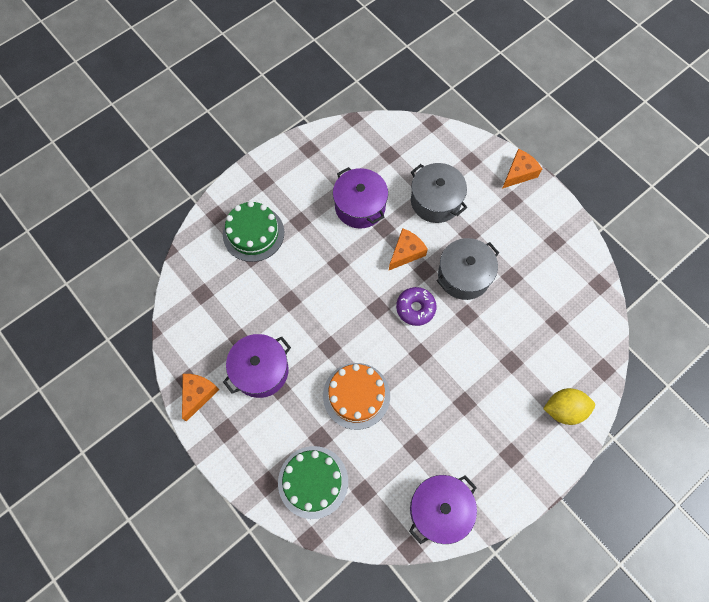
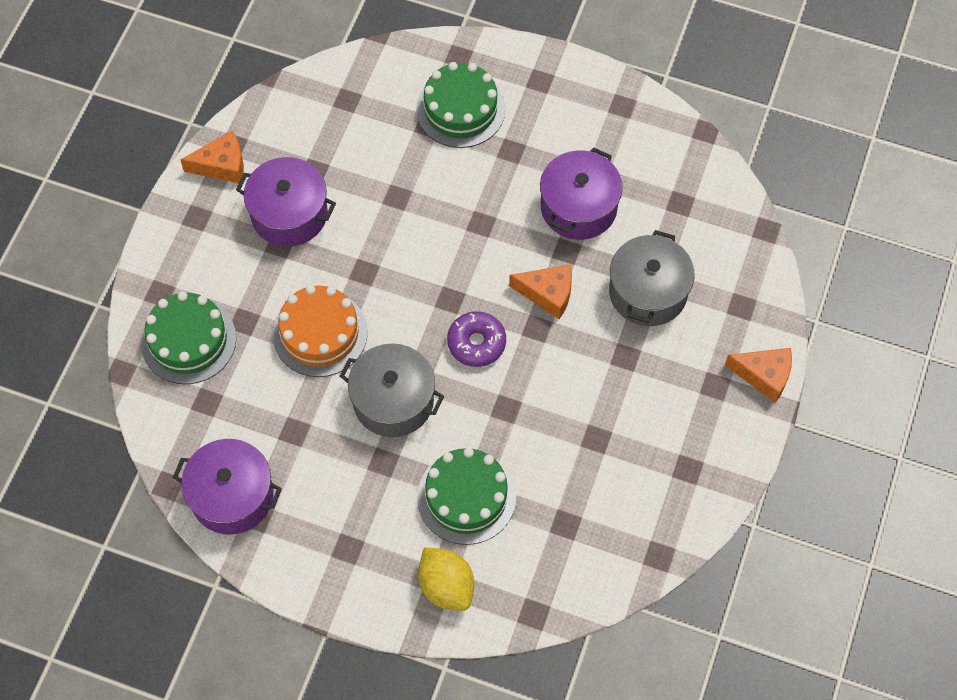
camera: 60 degrees right, 5 degrees down
(464, 275) = (560, 378): grey pot -> grey pot (393, 401)
(512, 367) = (466, 497): none -> green cake

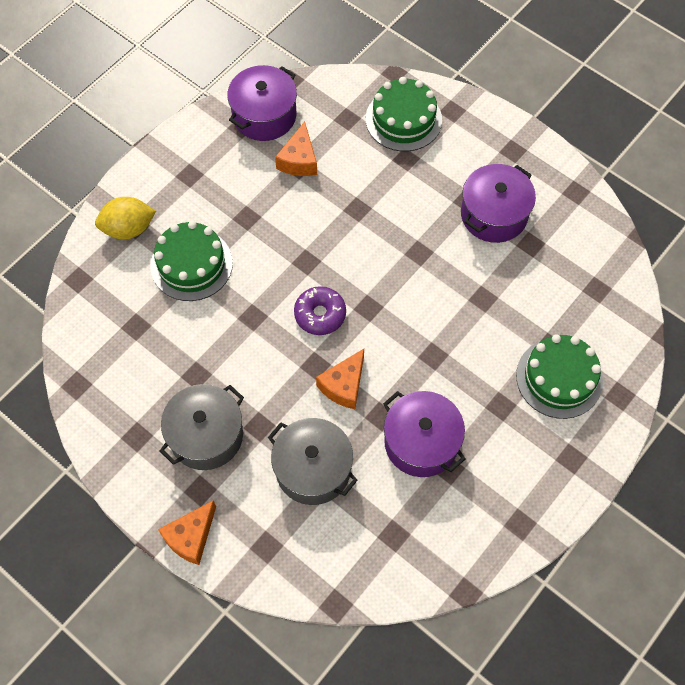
camera: 110 degrees right, 0 degrees up
(222, 165) = (557, 180): orange cheese -> orange cheese (299, 160)
(320, 333) = (374, 206): orange cake -> none
(393, 401) = (294, 239): grey pot -> grey pot (206, 435)

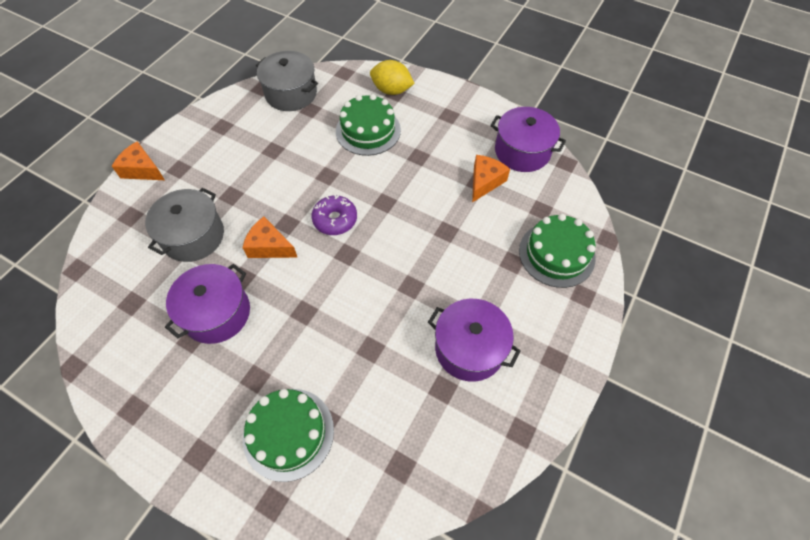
camera: 80 degrees right, 5 degrees down
(128, 229) = (391, 90): yellow lemon -> yellow lemon turned 45 degrees counterclockwise
(206, 435) = (222, 164): grey pot -> grey pot (291, 93)
(299, 160) = (485, 182): orange cheese -> orange cheese turned 120 degrees clockwise

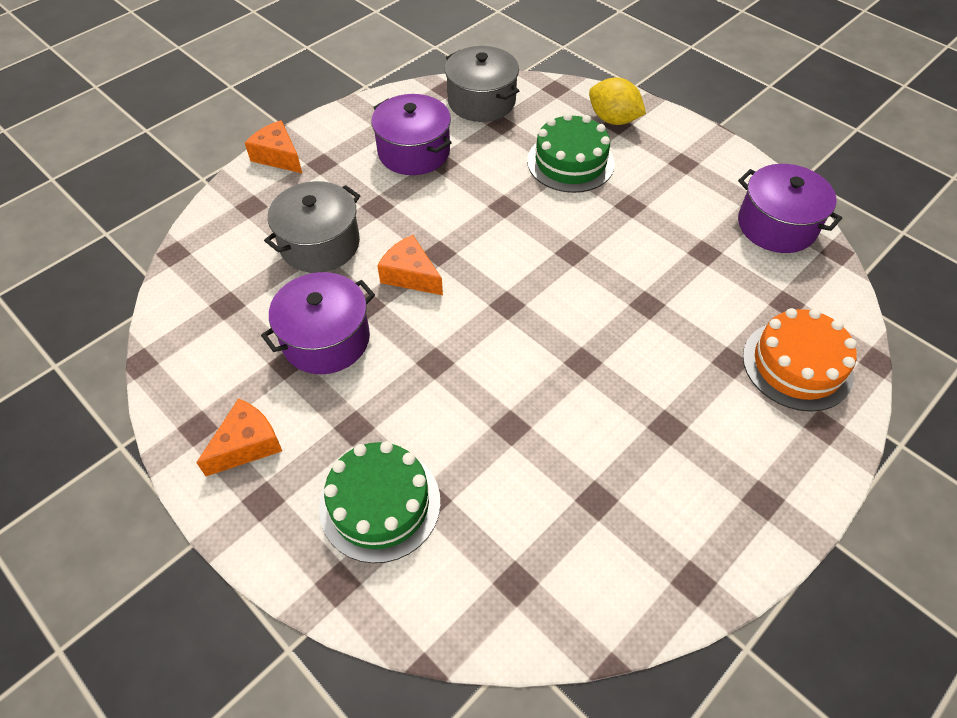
camera: 15 degrees right, 5 degrees down
(335, 219) = (502, 260): purple donut -> none
(469, 348) = (645, 457): purple pot -> purple pot (414, 152)
(485, 182) = (715, 253): orange cheese -> orange cheese (247, 444)
(556, 254) = (797, 365): green cake -> orange cake

